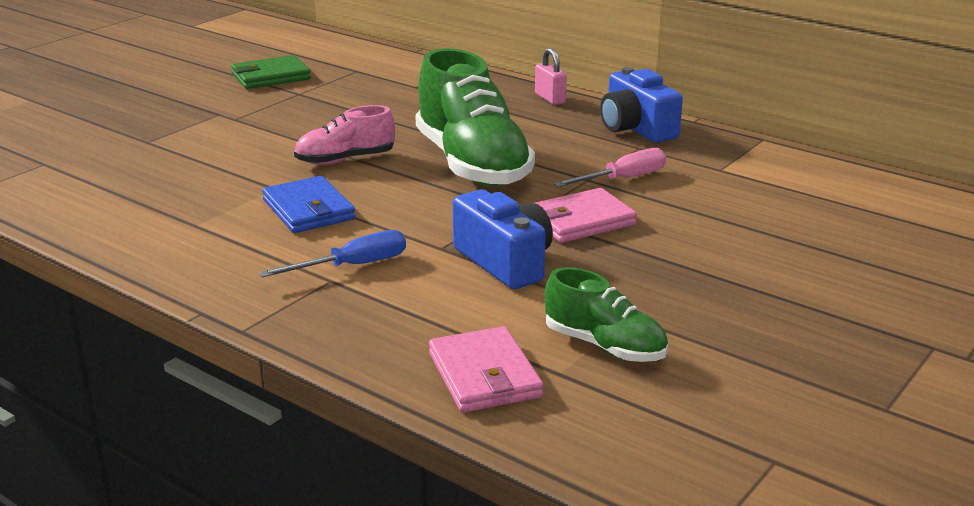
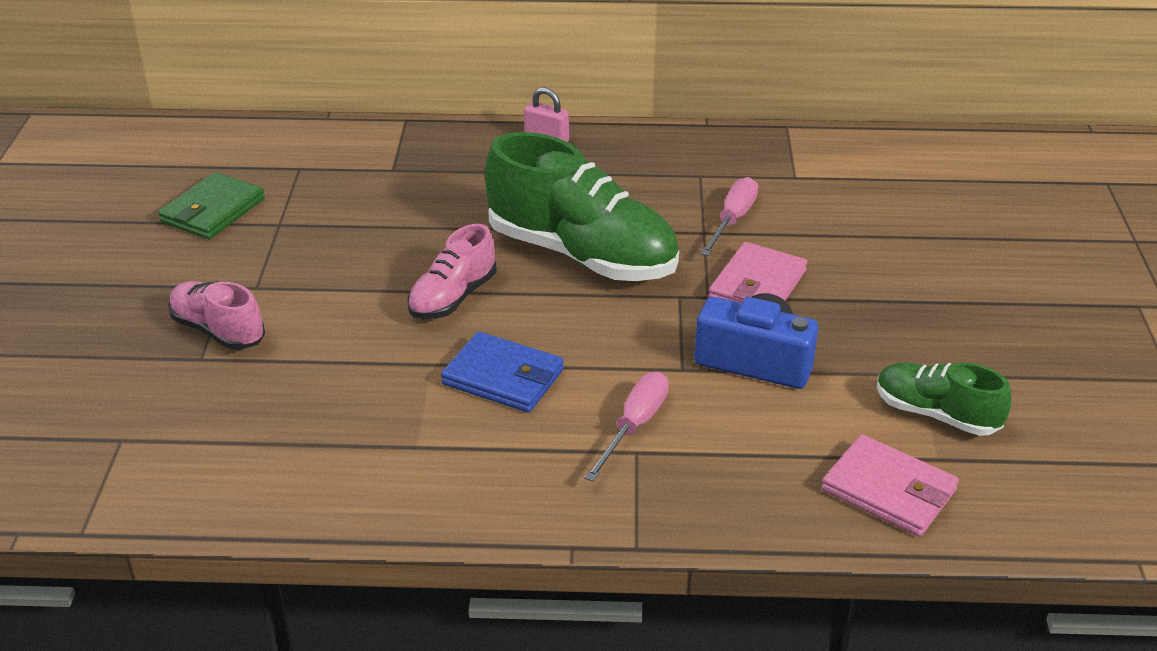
camera: 35 degrees left, 10 degrees up
(179, 132) = (218, 331): none -> pink shoe
(352, 266) = (634, 426): blue screwdriver -> pink screwdriver
(604, 346) = (936, 414): green shoe -> green shoe turned 150 degrees counterclockwise
(636, 128) = (670, 152): blue camera -> none

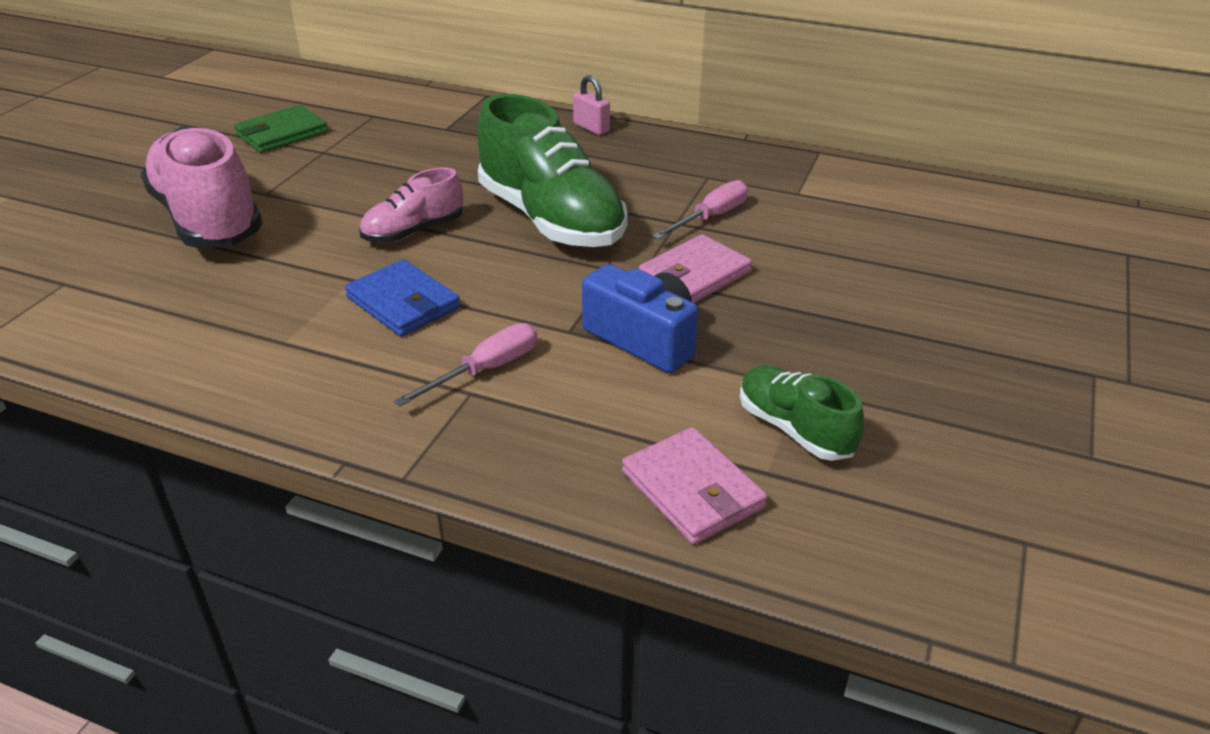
camera: 20 degrees right, 0 degrees up
(218, 331) = (208, 219): pink shoe -> pink shoe, size x1.89

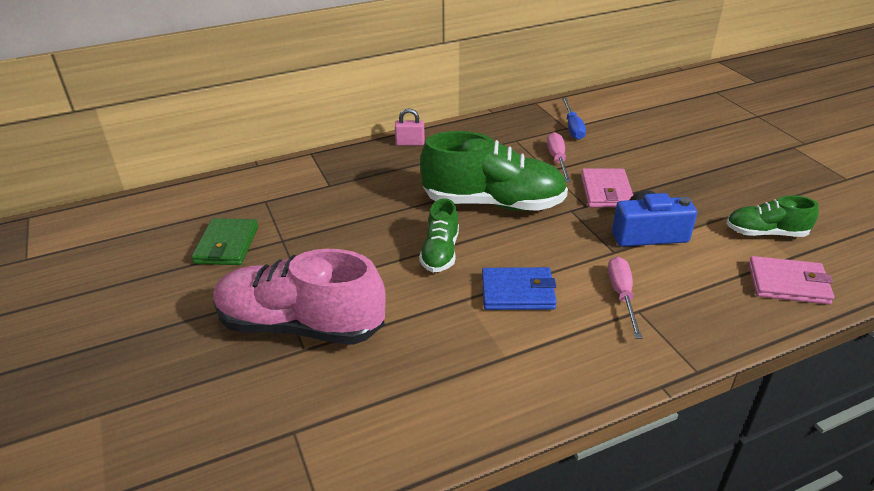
camera: 45 degrees left, 0 degrees up
(413, 231) = (440, 252): pink shoe -> green shoe
(805, 196) = (572, 127): none -> blue screwdriver

